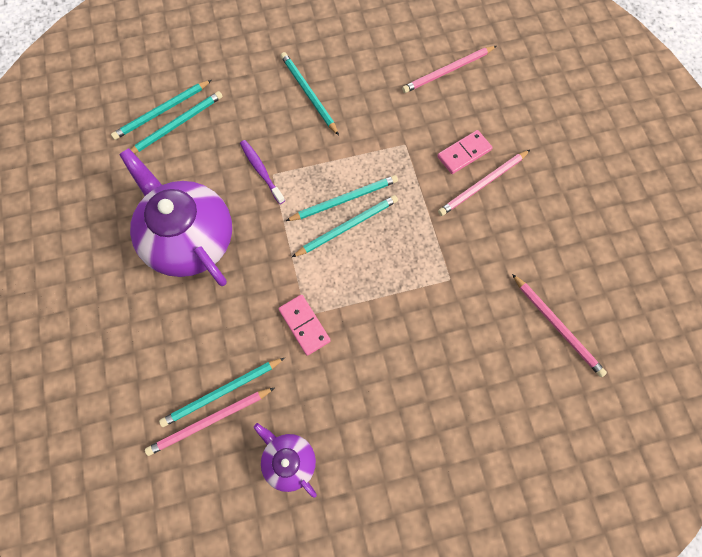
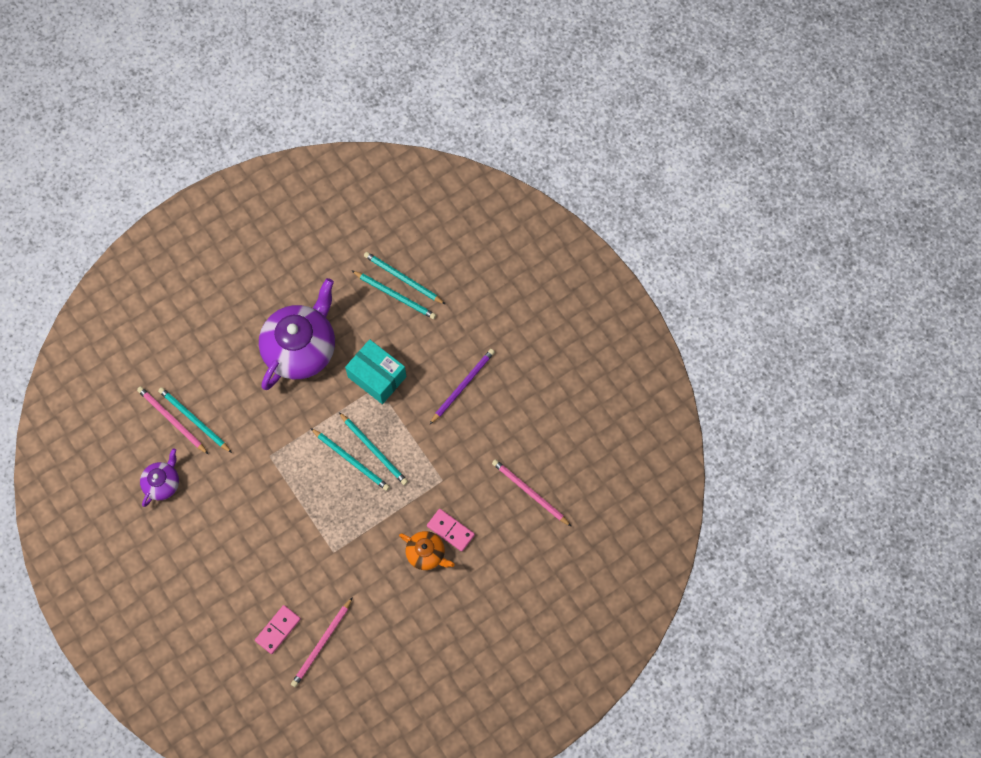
camera: 70 degrees right, 0 degrees up
(261, 171) = (377, 377): purple toothbrush -> turquoise box
(304, 325) = (261, 458): pink domino -> pink domino (278, 630)
(308, 94) = (463, 386): turquoise pencil -> purple pencil
(482, 184) = (426, 554): pink pencil -> orange teapot

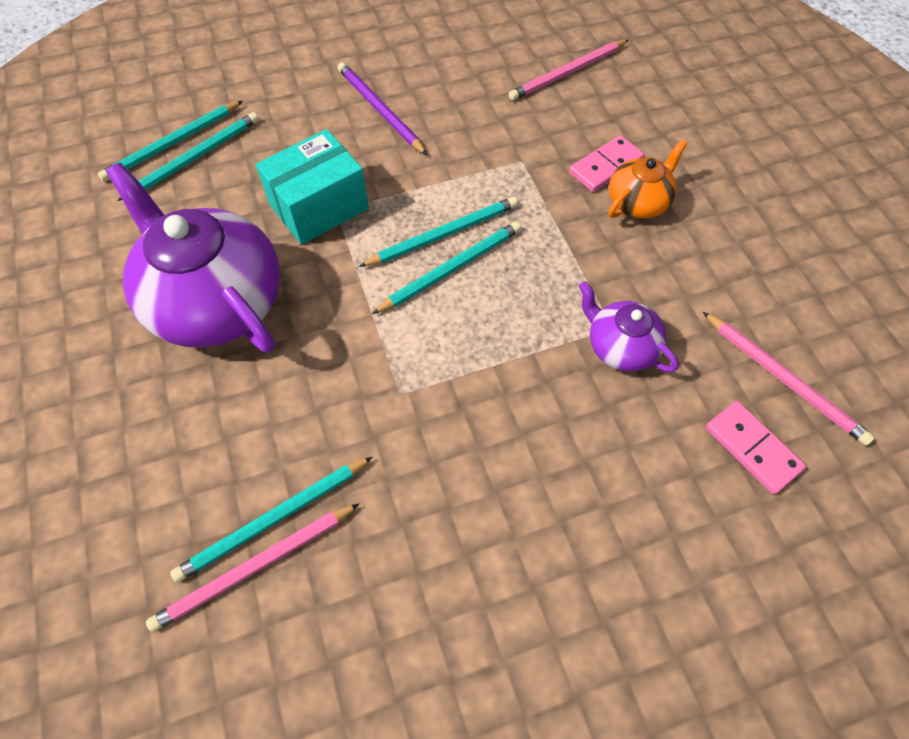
camera: 75 degrees left, 10 degrees down
(162, 483) = (391, 619): purple teapot -> purple teapot (620, 346)

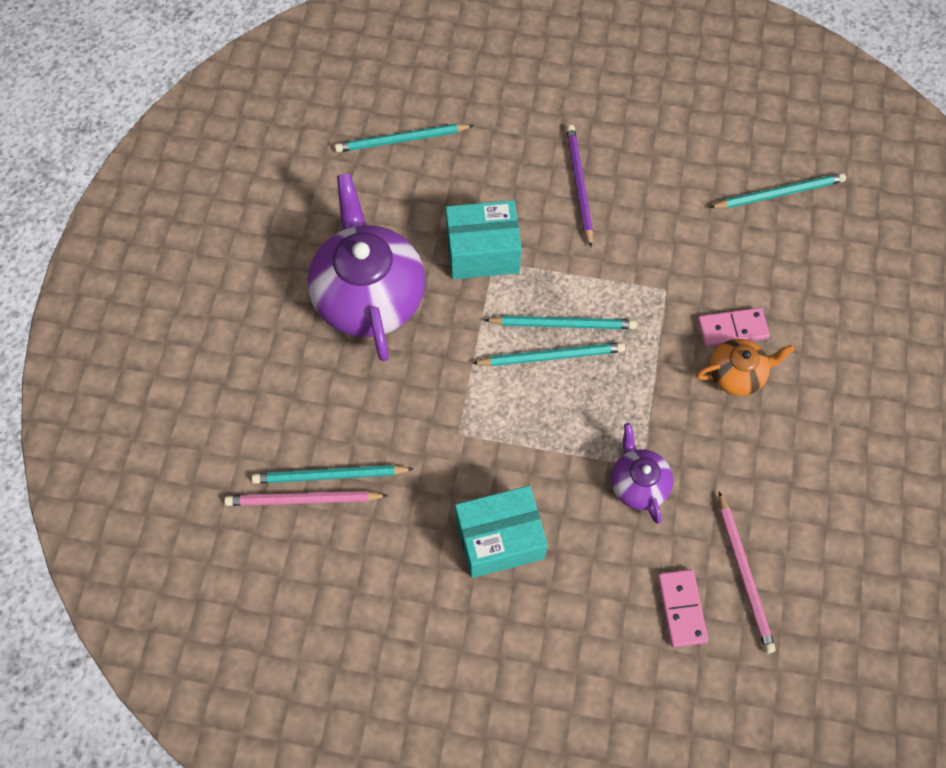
camera: 30 degrees right, 5 degrees up
(195, 158) = (412, 162): turquoise pencil -> turquoise pencil (779, 193)
(516, 482) = (499, 539): none -> turquoise box
(567, 73) = (761, 223): pink pencil -> none

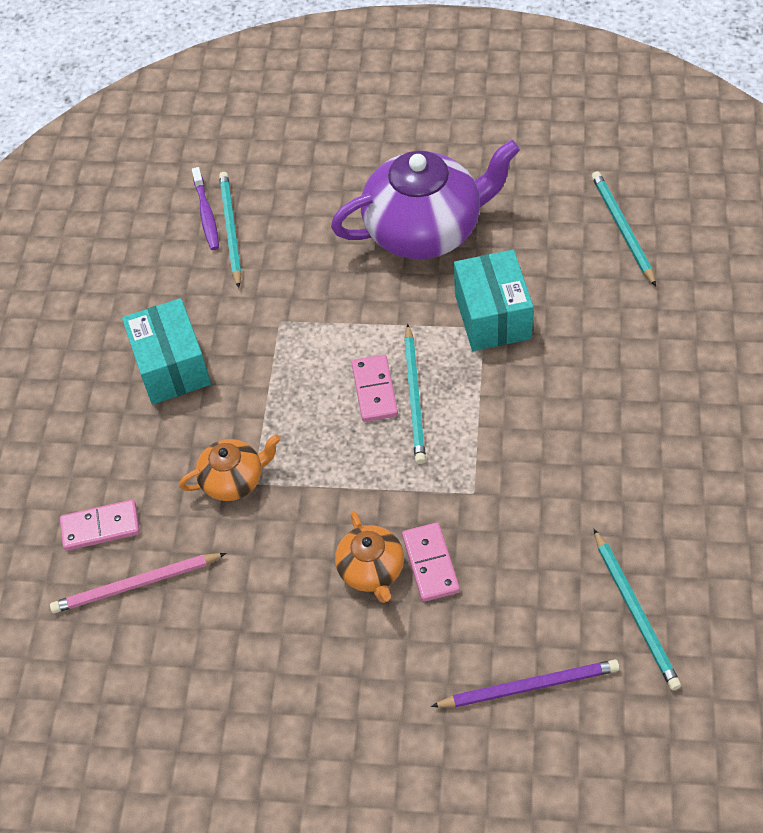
camera: 90 degrees right, 10 degrees down
(303, 500) = (206, 214): pink pencil -> purple toothbrush
(551, 356) = (374, 390): turquoise pencil -> pink domino
(579, 185) = (600, 396): purple pencil -> purple pencil (529, 686)
(638, 484) = (234, 480): purple teapot -> orange teapot

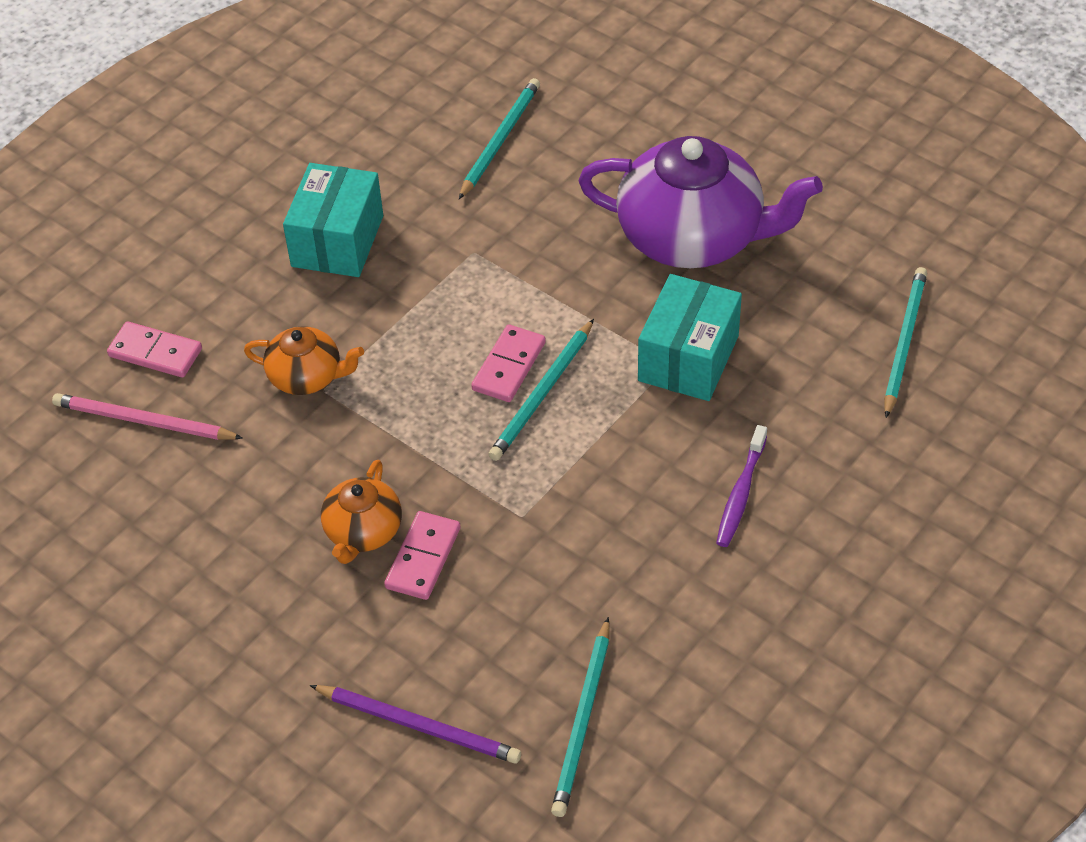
camera: 30 degrees right, 5 degrees down
(206, 214) = (489, 114): purple toothbrush -> purple toothbrush (740, 494)

